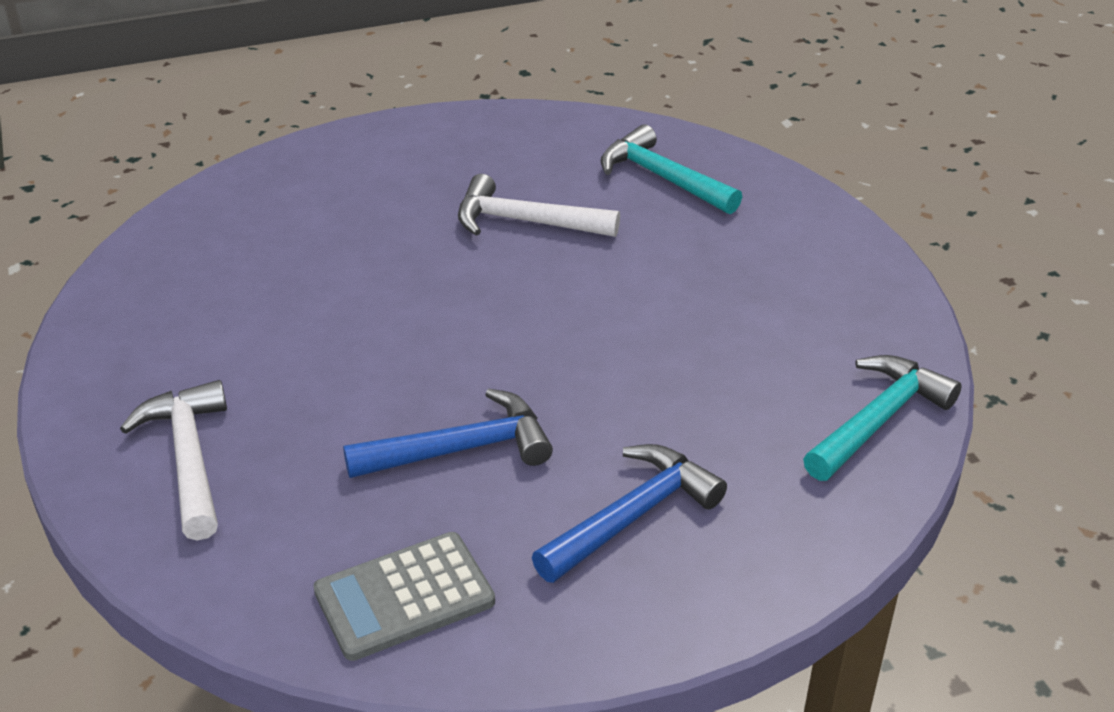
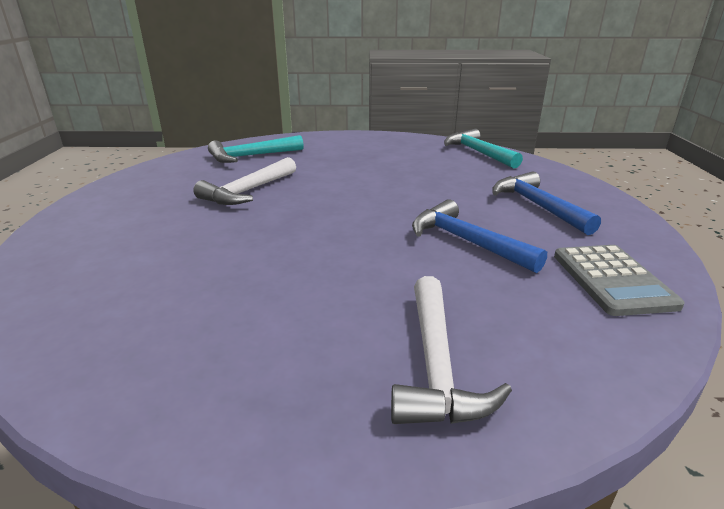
camera: 70 degrees left, 10 degrees down
(189, 458) = (436, 365): white hammer -> white hammer turned 90 degrees counterclockwise
(460, 449) = (467, 241): blue hammer -> blue hammer turned 45 degrees counterclockwise

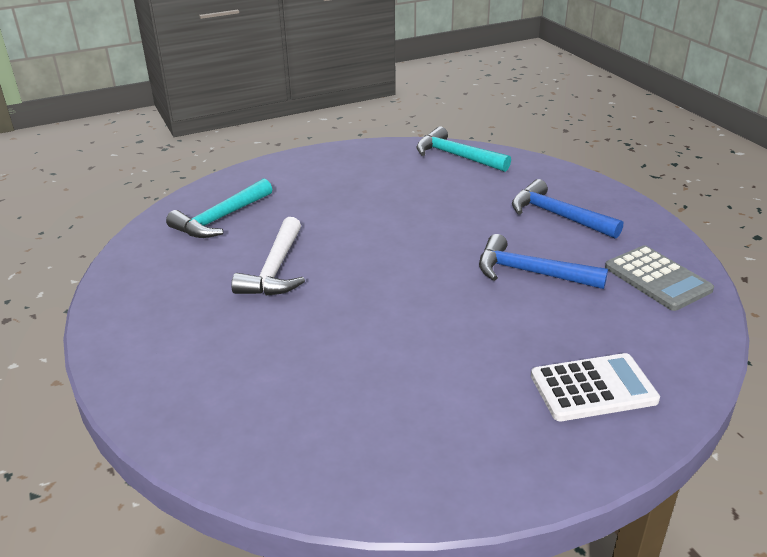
camera: 25 degrees left, 5 degrees up
(436, 365) = (593, 388): white hammer -> white calculator

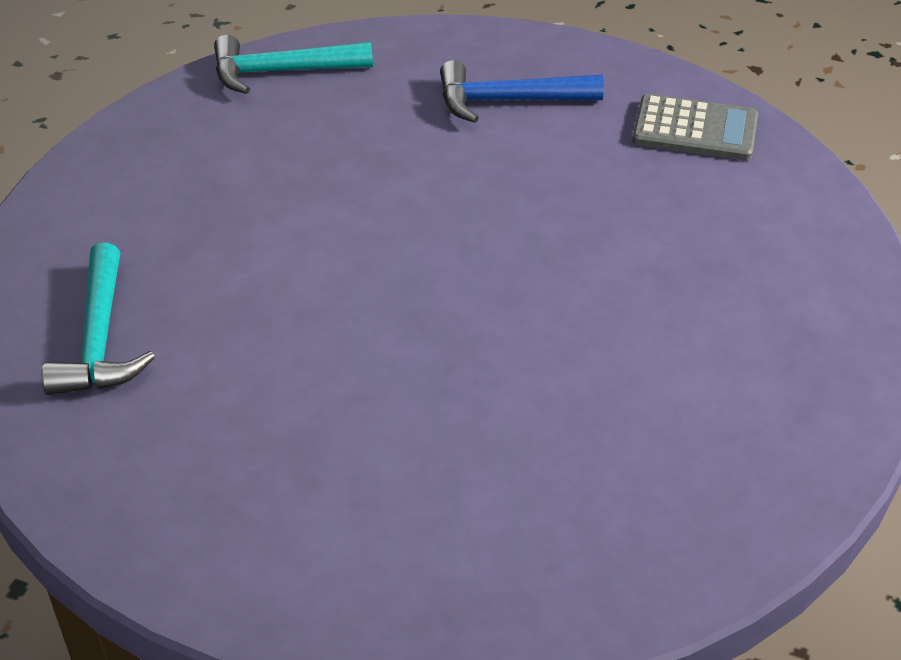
camera: 45 degrees left, 10 degrees up
(275, 269) = (289, 364): white hammer -> none
(531, 273) = (574, 193): blue hammer -> none
(593, 388) = (785, 291): white calculator -> none

